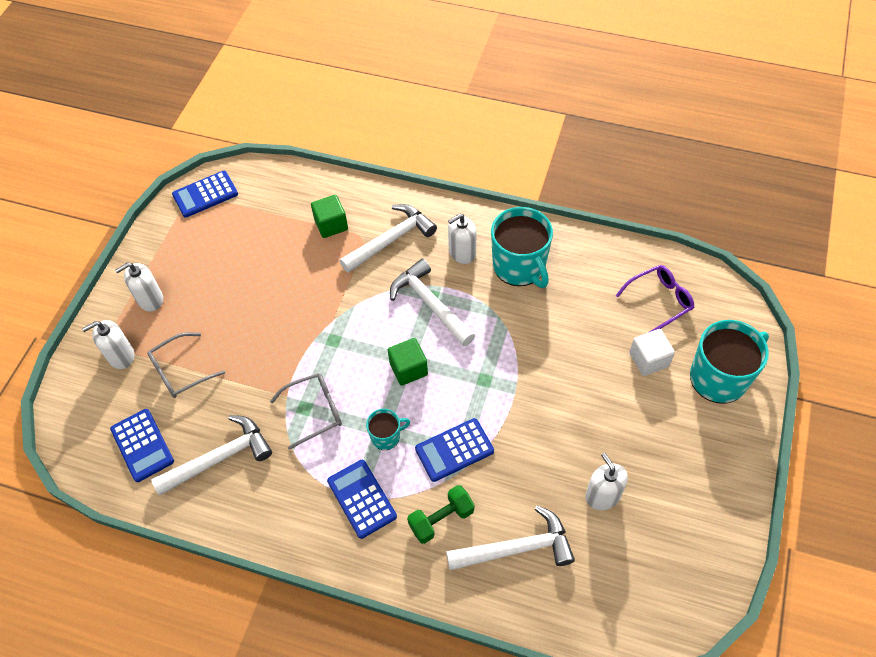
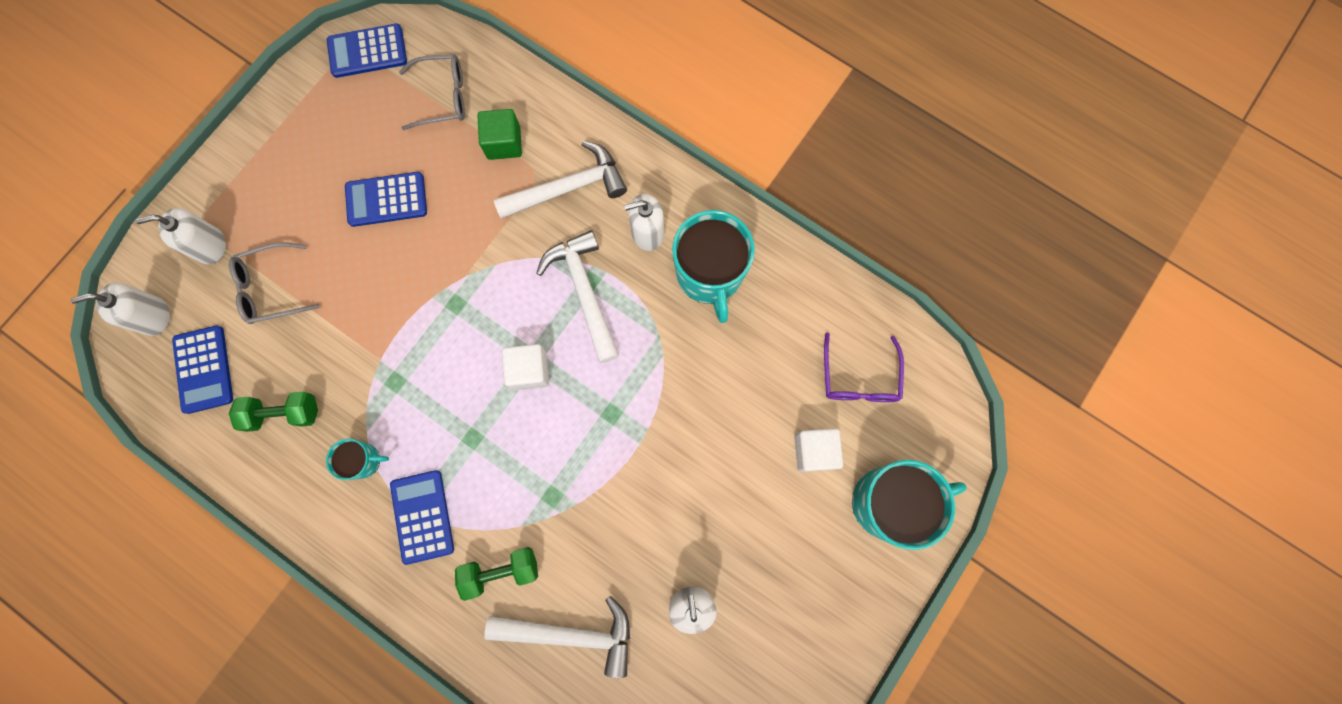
camera: 15 degrees right, 20 degrees up
(150, 299) = (263, 180): white soap dispenser -> white soap dispenser (154, 316)
(220, 458) = (284, 413): white hammer -> green dumbbell
(314, 411) = (404, 390): grey glasses -> grey glasses (442, 97)
(386, 436) = (475, 449): turquoise mug -> turquoise mug (364, 460)
(408, 369) = (529, 370): green cube -> white cube
(454, 450) = (545, 491): blue calculator -> blue calculator (386, 199)
(659, 301) = (859, 377): purple glasses -> purple glasses turned 105 degrees clockwise

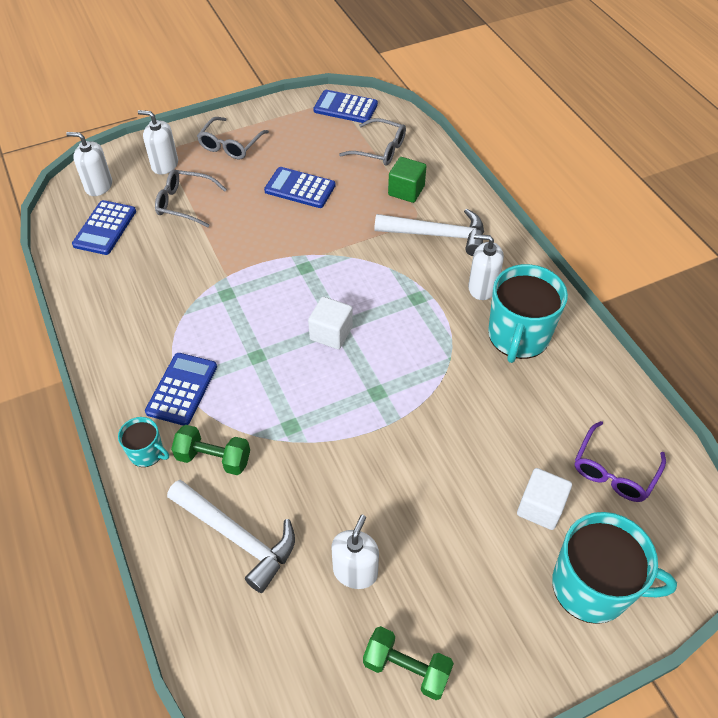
camera: 30 degrees right, 25 degrees down
(268, 176) = (231, 145): none -> grey glasses
(284, 413) = (135, 277): green dumbbell -> green dumbbell (406, 668)
(364, 460) = (167, 332): turquoise mug -> turquoise mug (147, 452)
(584, 291) = (408, 302): white hammer -> none

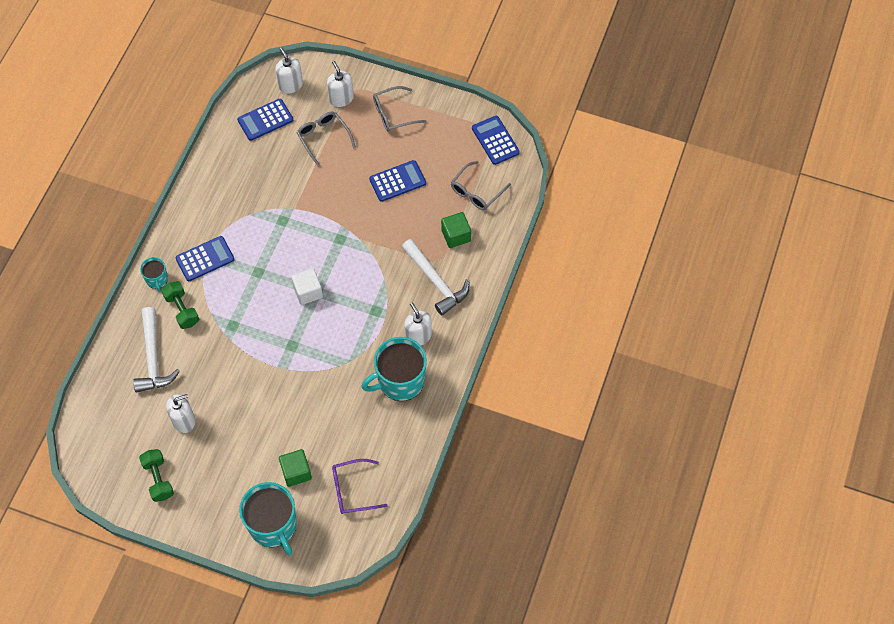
camera: 45 degrees right, 10 degrees up
(300, 188) = (397, 181): blue calculator -> blue calculator turned 90 degrees clockwise
(379, 149) = (477, 191): grey glasses -> grey glasses turned 60 degrees clockwise
(540, 507) = (296, 472): white cube -> green cube

